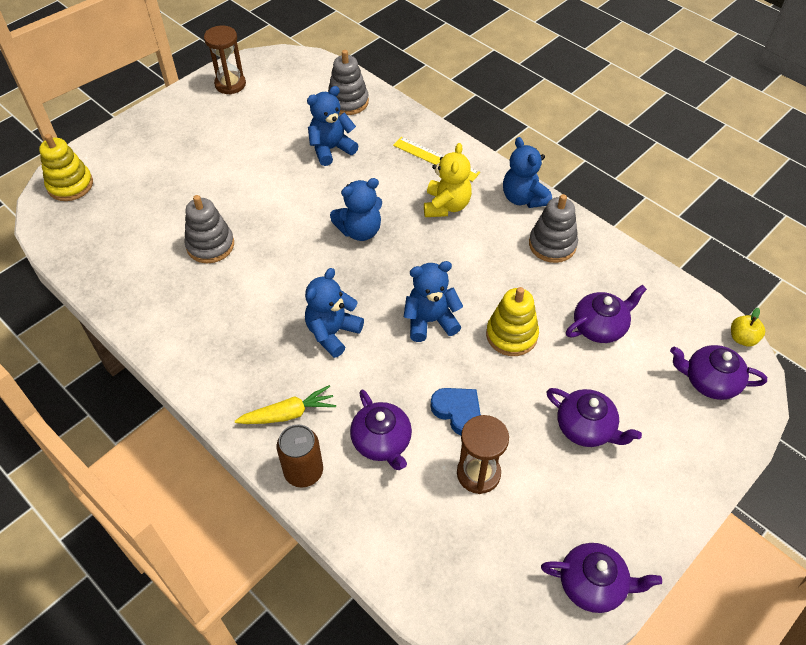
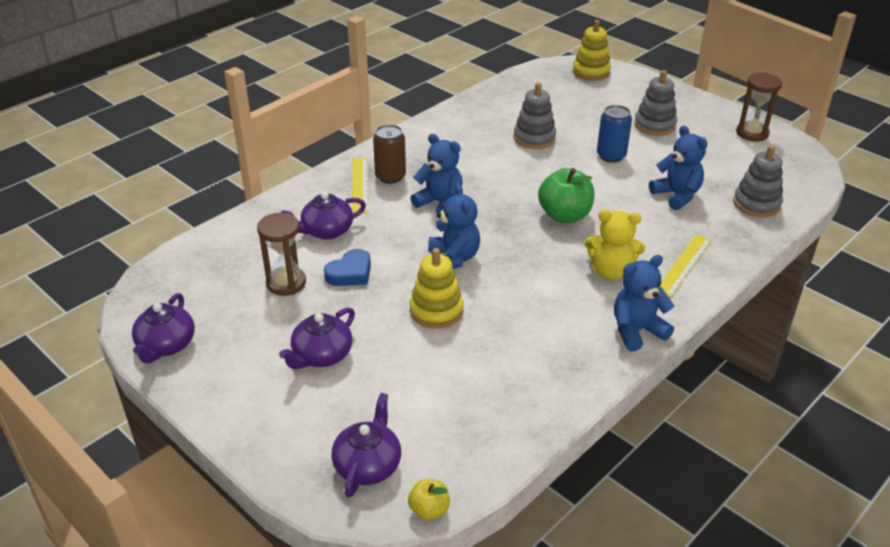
camera: 90 degrees right, 15 degrees down
(256, 186) = (611, 156): none -> blue can
(288, 413) = (359, 185): yellow carrot -> yellow ruler
(303, 471) = (306, 194): brown can -> brown can (390, 176)
(360, 231) = (564, 215): blue teddy bear -> green apple
(552, 245) = (565, 349): grey stacking toy -> grey stacking toy (655, 125)
(600, 326) = (447, 378): purple teapot -> none

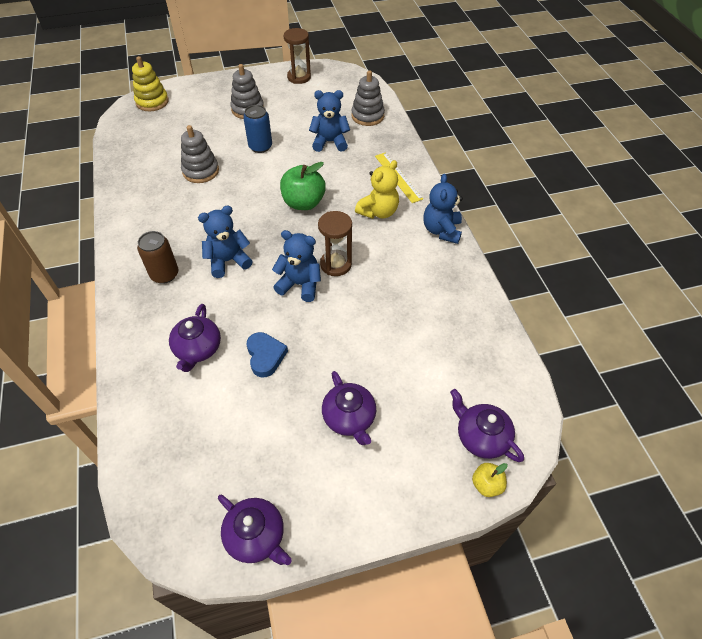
camera: 60 degrees left, 15 degrees up
(286, 283) = (243, 406): brown hourglass -> brown hourglass (336, 264)
(359, 185) = (156, 299): yellow ruler -> none
(429, 510) = (539, 418): yellow apple -> yellow apple (486, 484)
(436, 311) = (350, 322): yellow stacking toy -> none

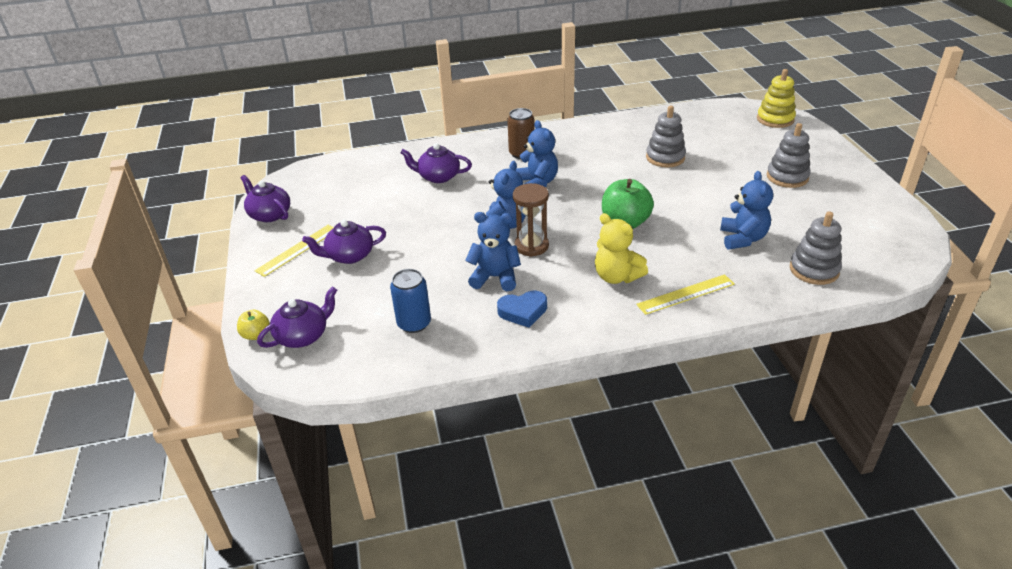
camera: 95 degrees right, 15 degrees down
(256, 536) = (269, 214): purple teapot -> purple teapot turned 90 degrees clockwise
(260, 147) = (717, 190): blue can -> blue can (414, 323)
(265, 356) = (424, 209): blue heart -> blue heart (523, 311)
(299, 77) = (880, 210): brown hourglass -> none
(337, 478) = (297, 250): none -> yellow ruler
(441, 230) = (587, 328): blue teddy bear -> blue teddy bear (495, 277)

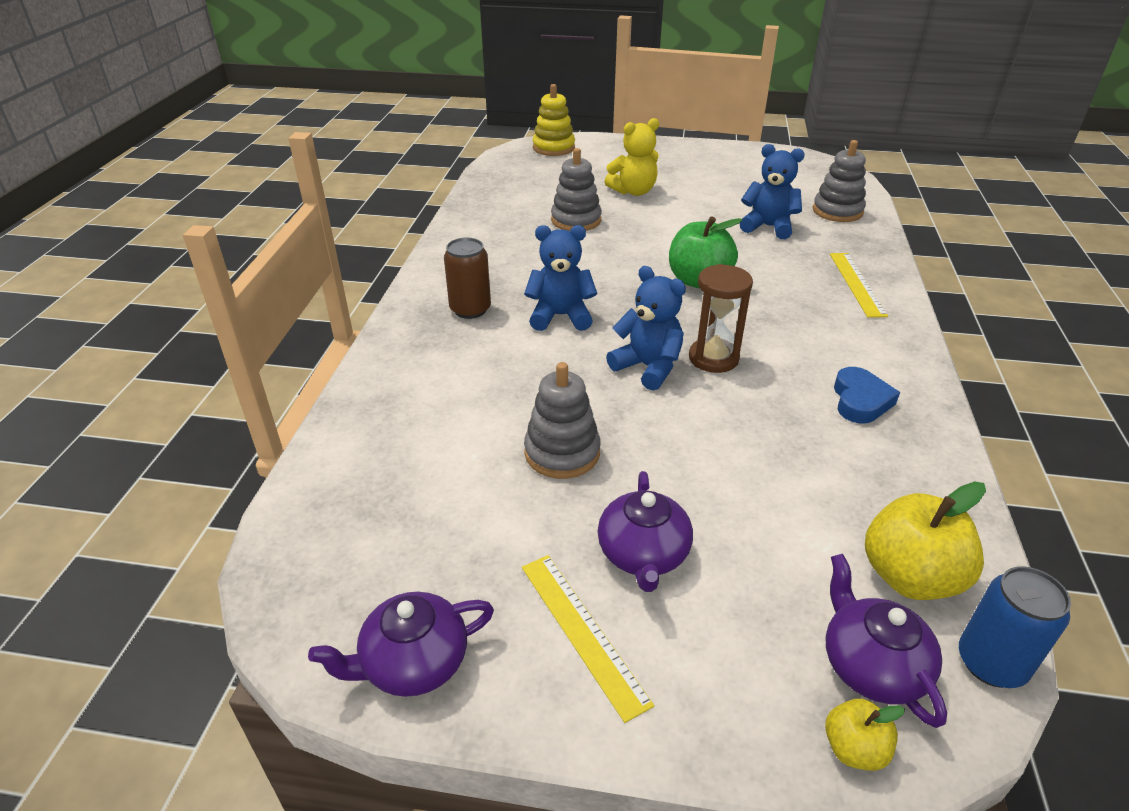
camera: 70 degrees left, 0 degrees up
(367, 344) = (910, 577): none -> yellow apple
(414, 323) = (865, 510): blue can -> blue can (991, 663)
(438, 177) = (465, 399): purple teapot -> none
(495, 277) = (774, 406): blue teddy bear -> none
(616, 276) = (808, 315): yellow teddy bear -> yellow teddy bear (633, 191)
(787, 177) = (669, 175): grey stacking toy -> grey stacking toy (562, 453)

